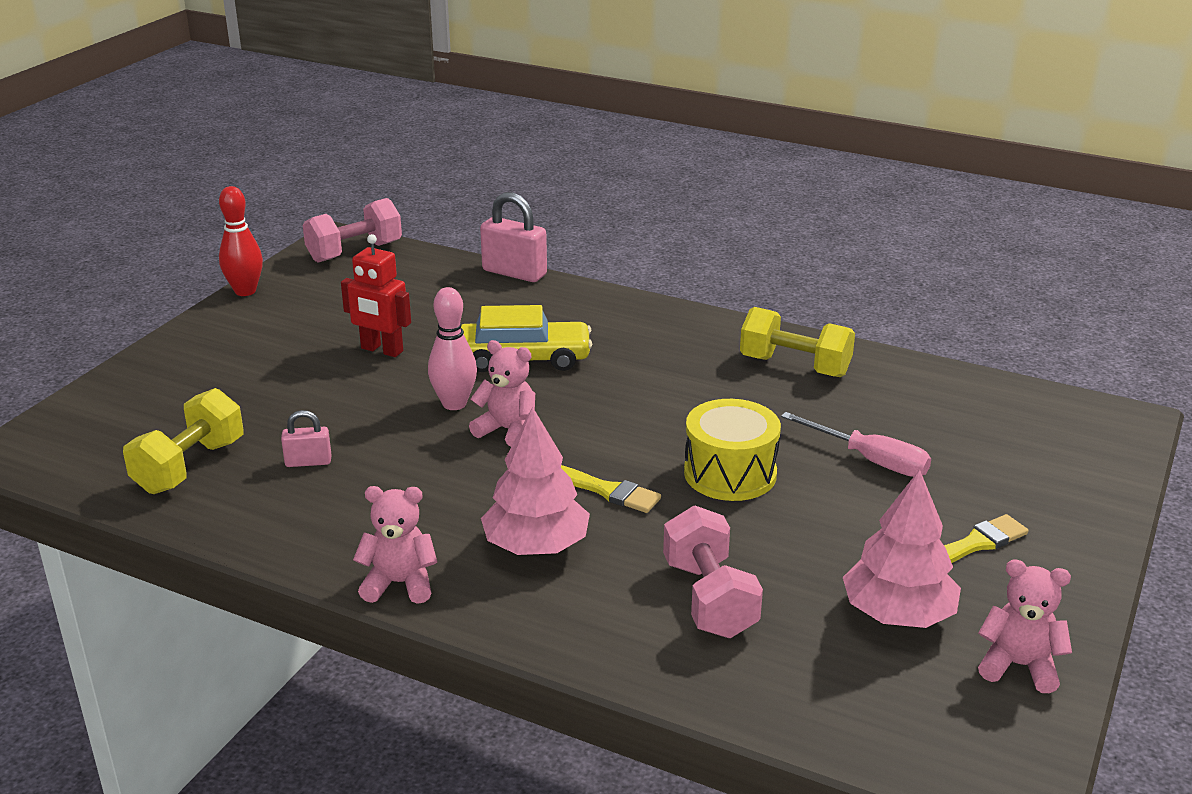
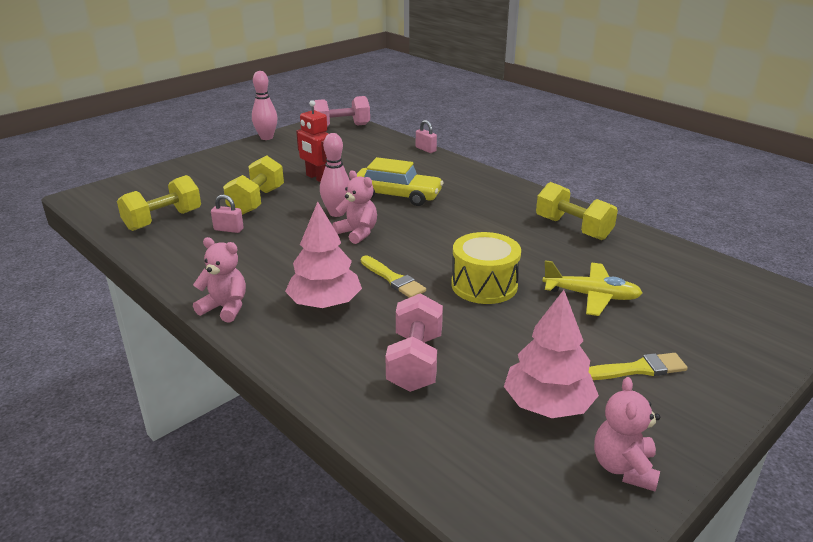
camera: 20 degrees right, 0 degrees up
(245, 291) = (266, 137): red bowling pin -> pink bowling pin
(316, 407) = (256, 201): none -> yellow dumbbell
(514, 273) = (425, 149): pink padlock -> pink padlock, size x0.56
(870, 460) = (591, 296): pink screwdriver -> yellow plane
(1018, 666) = (624, 468): pink teddy bear -> pink teddy bear turned 120 degrees counterclockwise

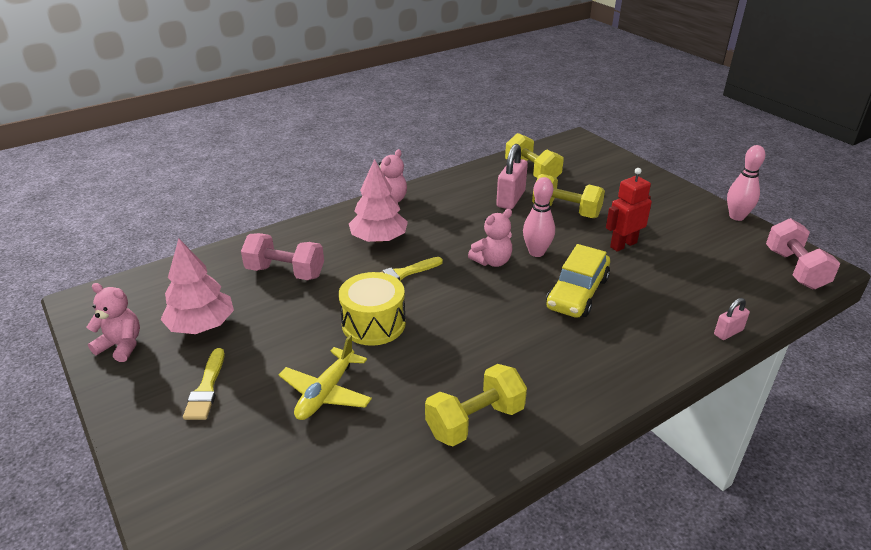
camera: 100 degrees right, 5 degrees up
(228, 229) = (510, 199): pink padlock -> pink padlock, size x1.79

